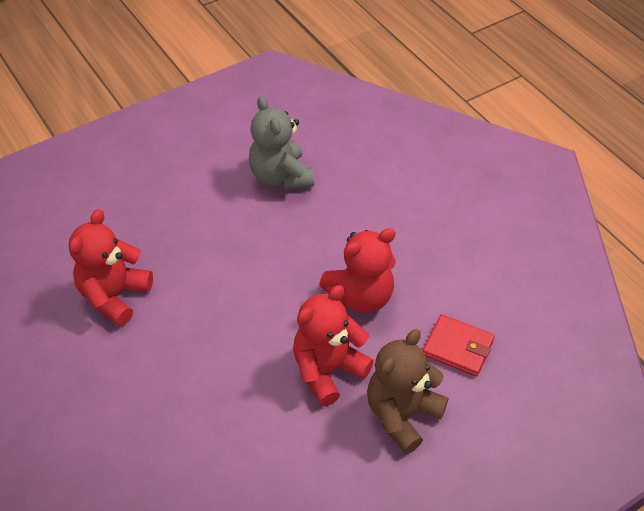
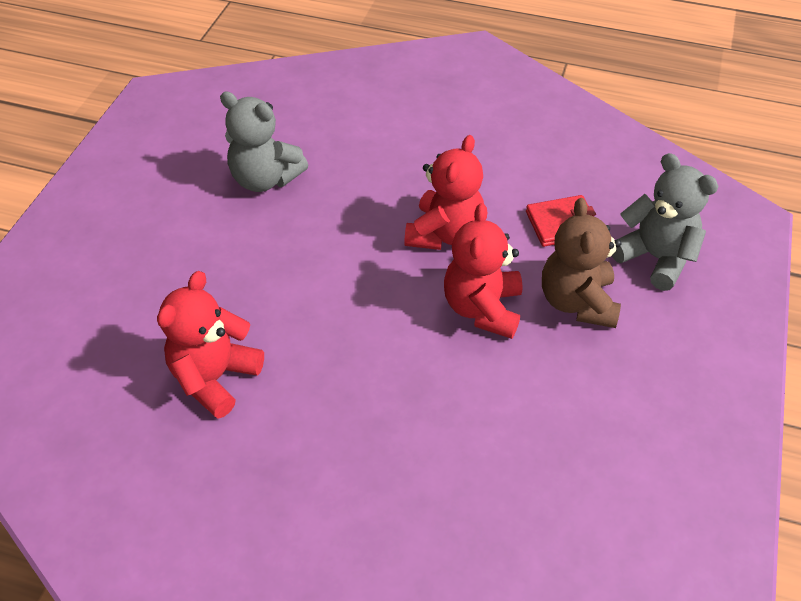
camera: 40 degrees left, 0 degrees up
(114, 296) = (215, 378): red teddy bear -> red teddy bear turned 45 degrees clockwise
(503, 425) = (655, 258): none -> grey teddy bear

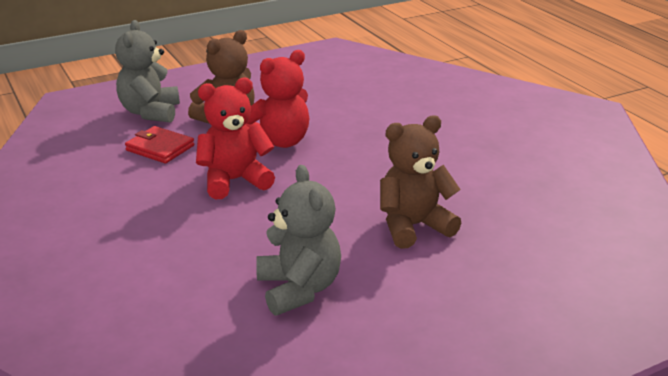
camera: 135 degrees left, 20 degrees down
(215, 378) = (486, 193): red teddy bear -> none
(242, 287) = (413, 226): none -> brown teddy bear

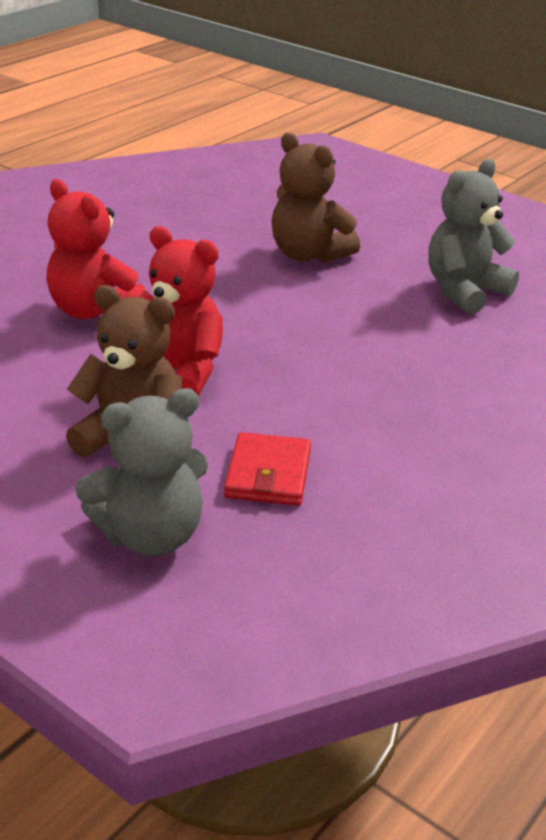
camera: 115 degrees left, 5 degrees up
(234, 181) = (308, 379): red teddy bear -> red teddy bear (94, 310)

